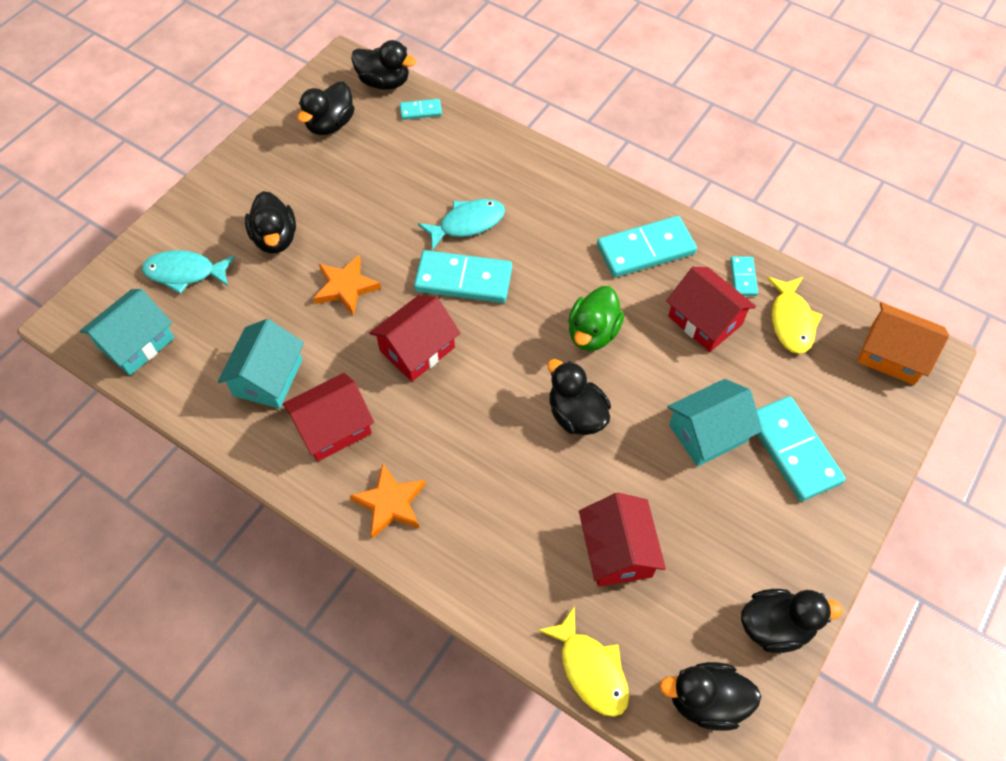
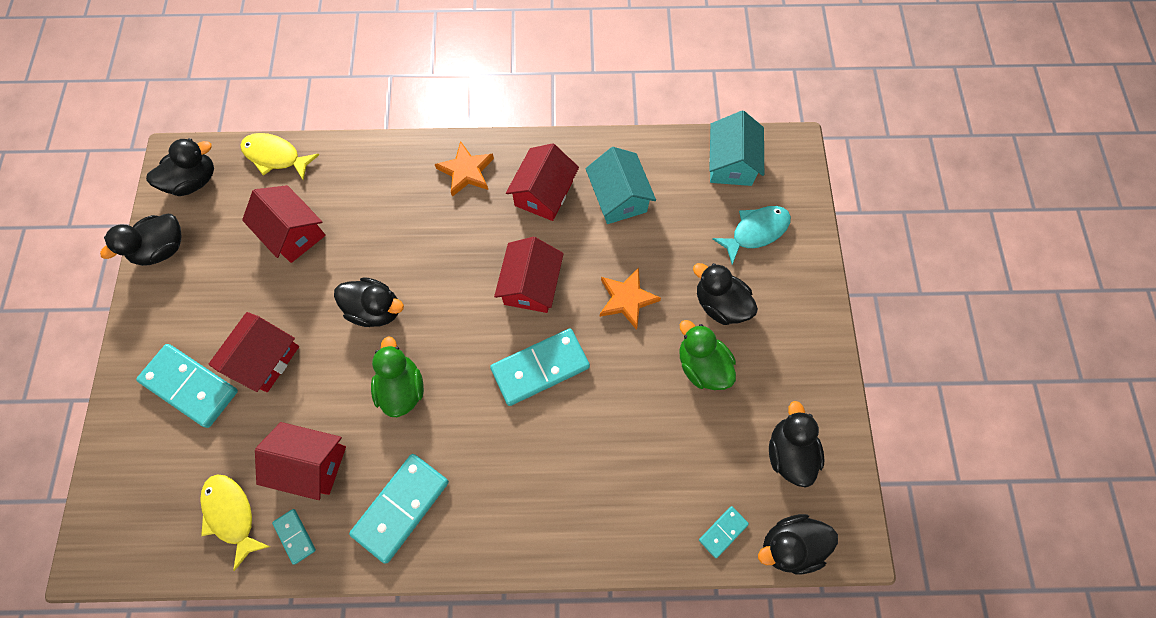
camera: 145 degrees right, 10 degrees up
(334, 207) = (702, 365): none -> green duck
(467, 223) = (578, 426): turquoise fish -> none
(708, 433) = (265, 358): turquoise house -> red house
(892, 354) = (126, 538): orange house -> none

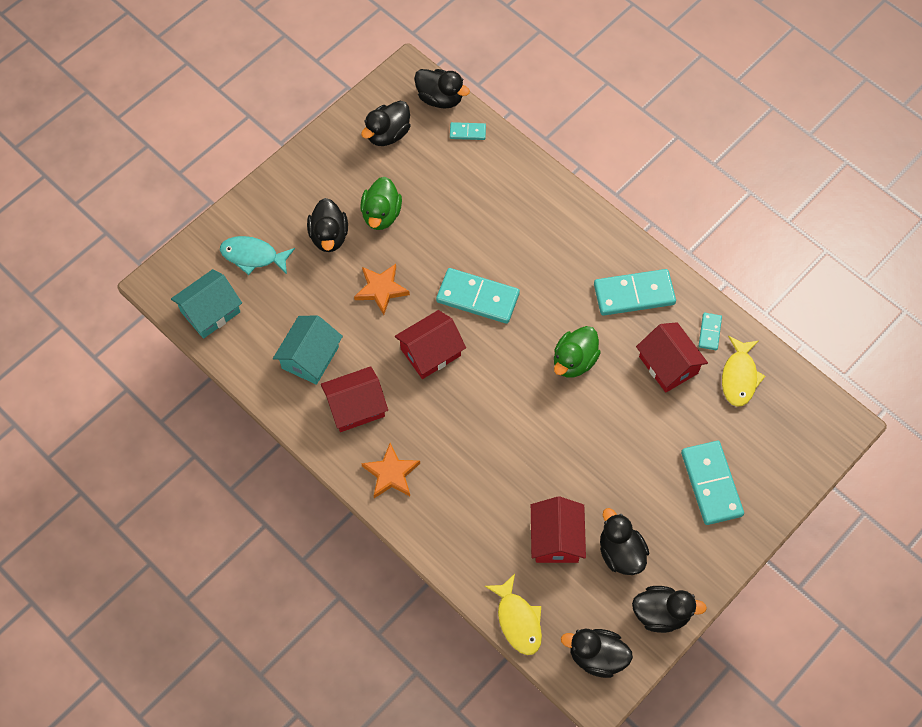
camera: 135 degrees left, 5 degrees down
(265, 358) = (647, 459): red house -> none
(376, 309) = (546, 427): black duck -> black duck (620, 553)

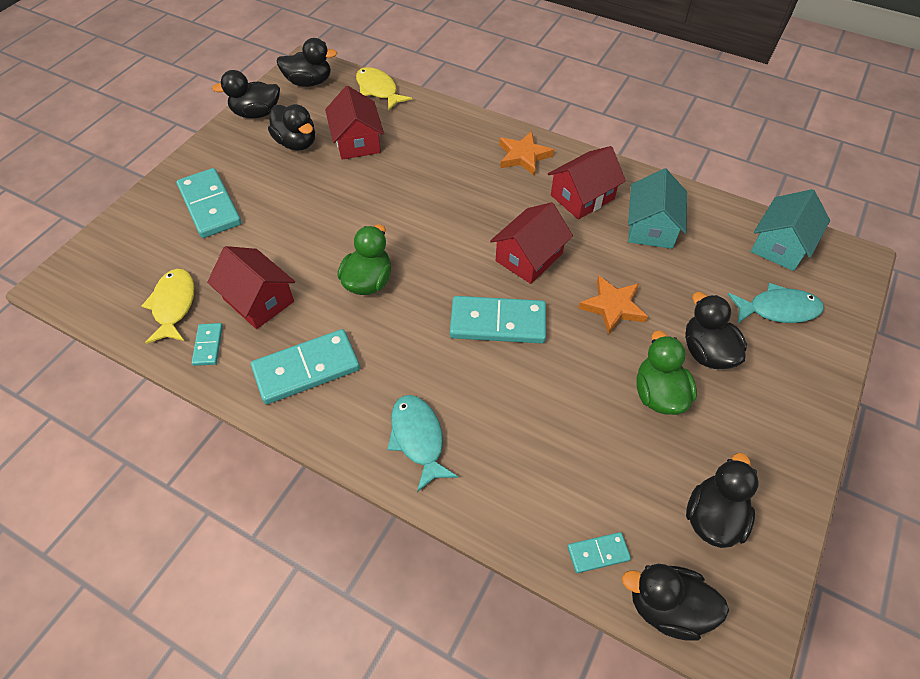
camera: 165 degrees right, 10 degrees down
(561, 224) = (418, 438): none -> turquoise fish

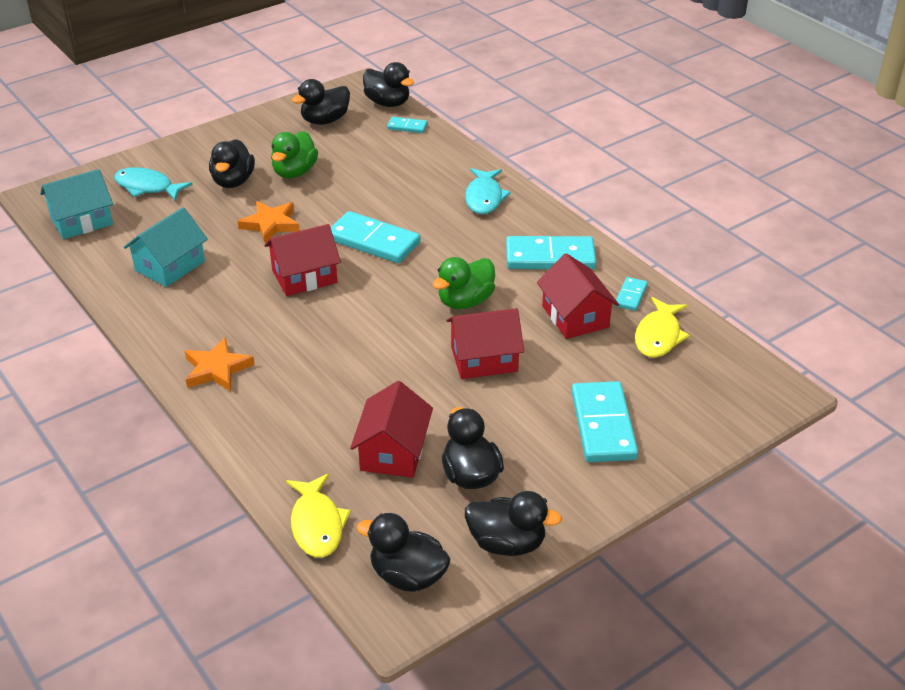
camera: 155 degrees left, 15 degrees down
(582, 197) = (202, 309): red house -> red house (484, 359)

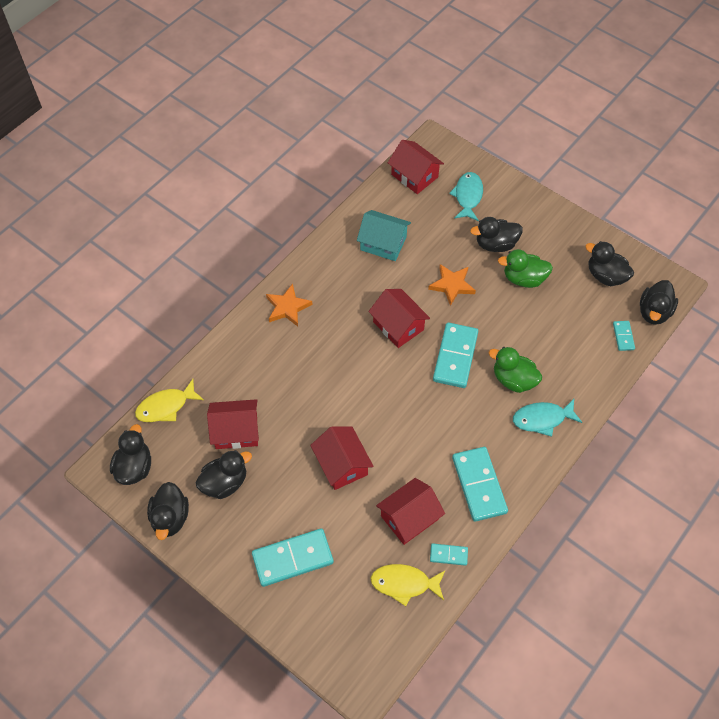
camera: 75 degrees right, 20 degrees up
(81, 221) = (414, 176): turquoise house -> red house
(465, 301) = (403, 437): green duck -> green duck (513, 379)

